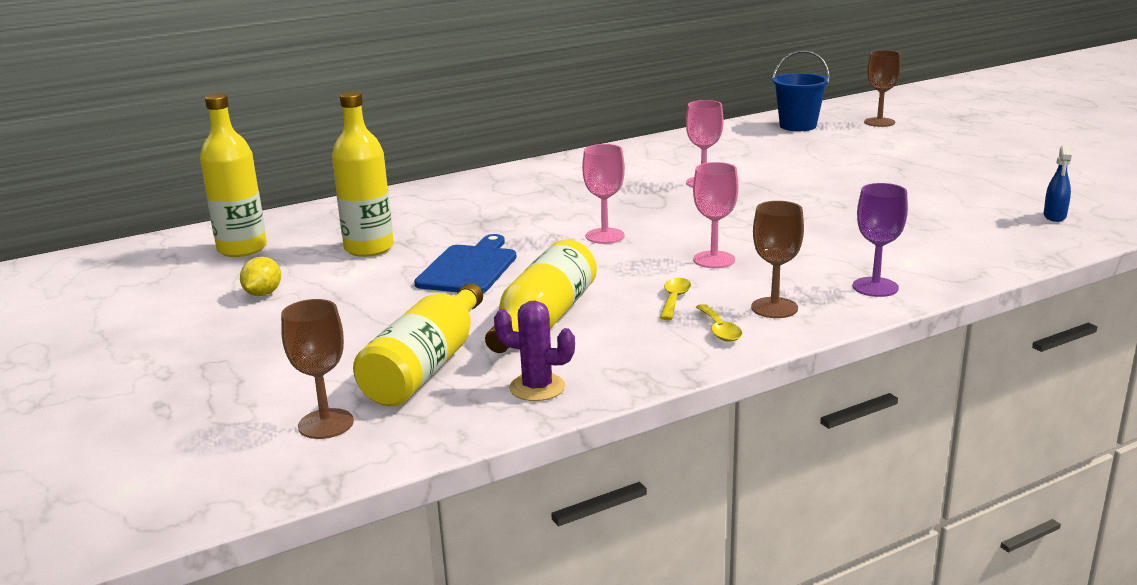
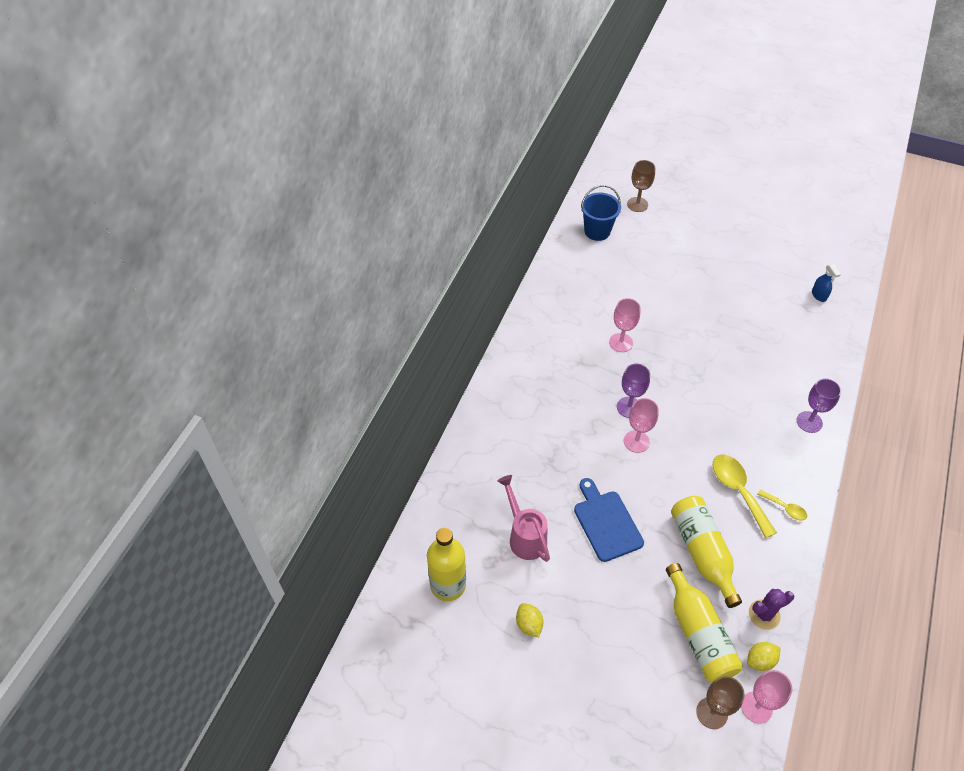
camera: 40 degrees left, 30 degrees up
(369, 248) = (524, 536): yellow bottle -> pink watering can
(464, 416) = (760, 660): none -> yellow lemon
(637, 216) = (629, 407): none -> purple goblet
(674, 299) = (738, 491): yellow spoon -> yellow spoon, size x1.87
(714, 260) = (715, 436): pink goblet -> pink goblet (756, 707)
(774, 308) = (787, 471): brown goblet -> none

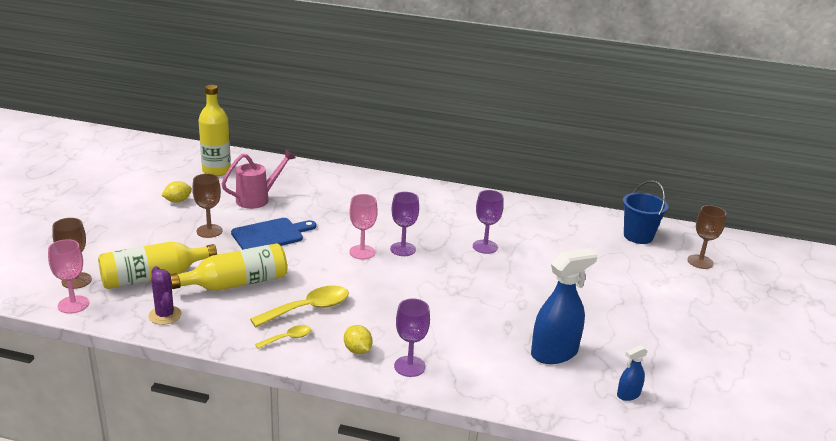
camera: 80 degrees right, 25 degrees down
(600, 584) = (209, 231): none -> brown goblet
(621, 342) = (485, 247): pink goblet -> purple goblet
(760, 660) = (118, 310): yellow lemon -> yellow lemon (357, 350)
(777, 326) = (554, 353): none -> blue spray bottle
(785, 508) = (288, 338): yellow spoon -> yellow spoon turned 150 degrees counterclockwise

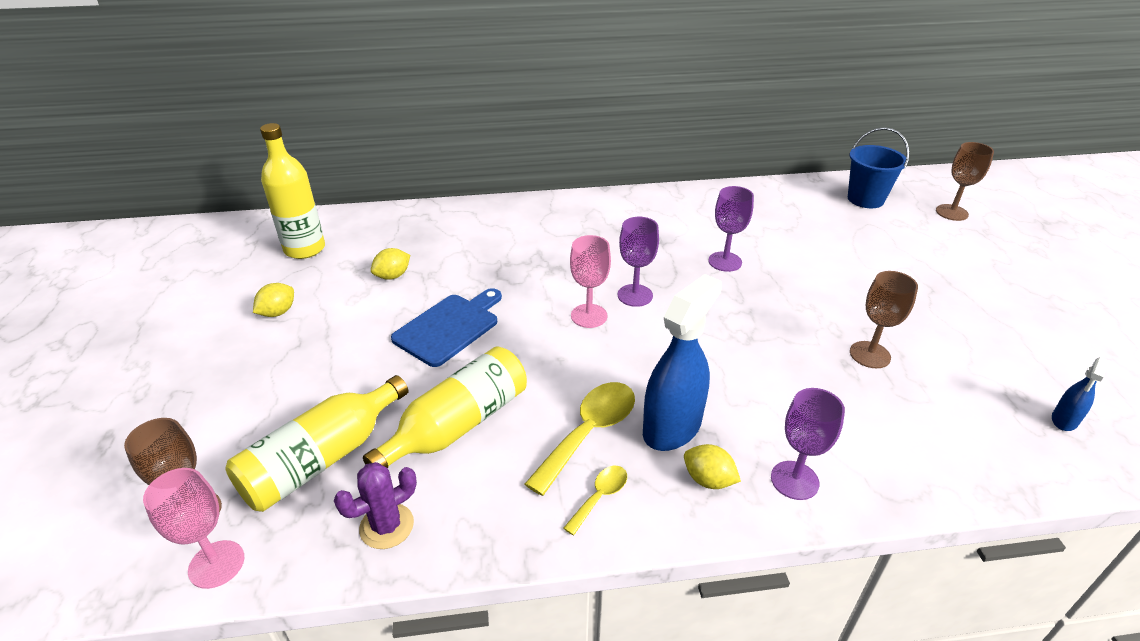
camera: 20 degrees left, 10 degrees up
(165, 315) = (386, 526): purple cactus -> purple cactus turned 75 degrees counterclockwise
(209, 231) = (357, 348): brown goblet -> brown goblet (870, 355)
(258, 199) = (393, 276): pink watering can -> yellow lemon
(554, 353) = (934, 389): blue spray bottle -> blue spray bottle (672, 427)

